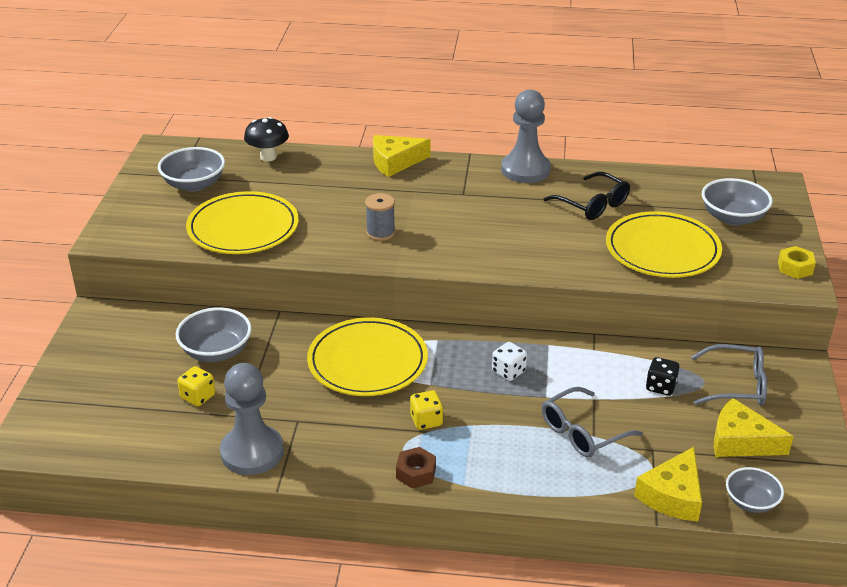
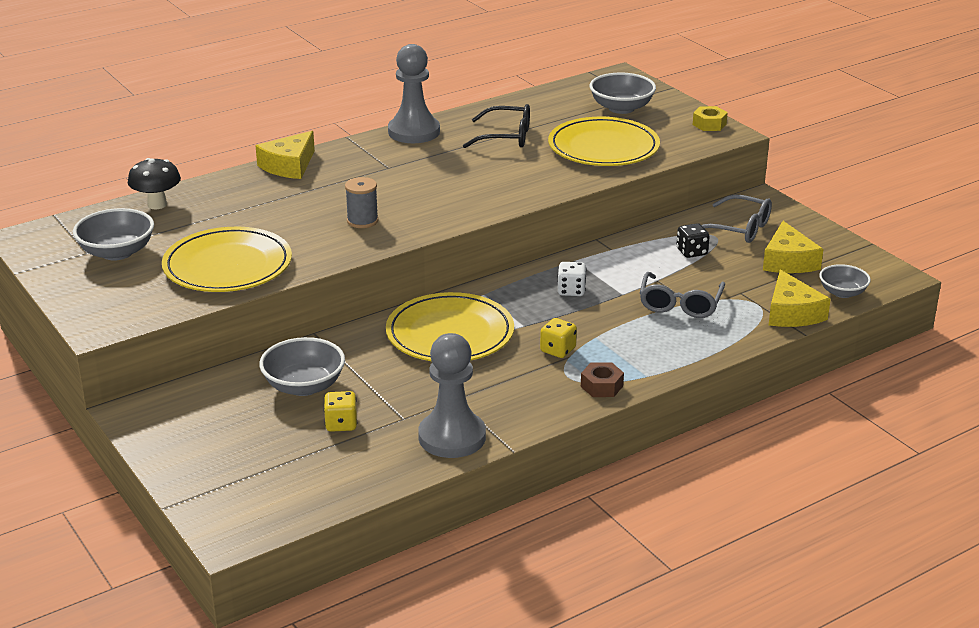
camera: 40 degrees left, 5 degrees down
(737, 385) = (739, 229): grey glasses -> grey glasses turned 60 degrees clockwise
(741, 441) = (788, 261): yellow cheese -> yellow cheese turned 75 degrees counterclockwise

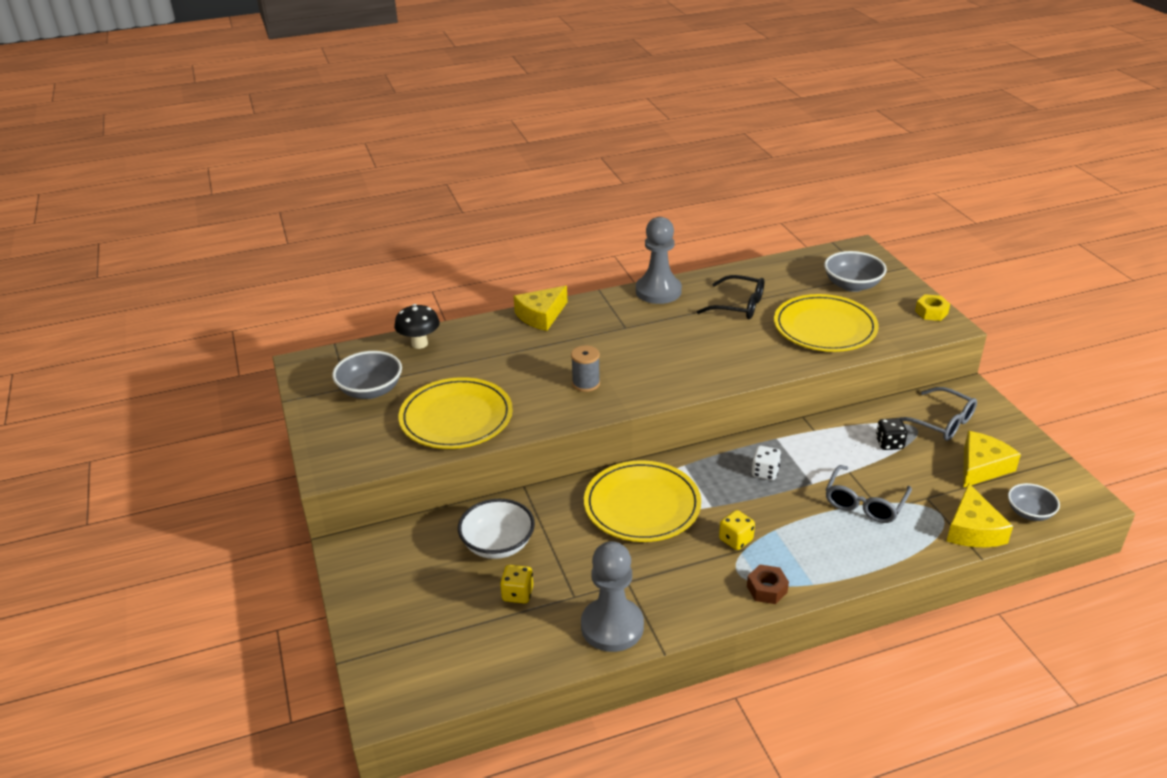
camera: 15 degrees right, 5 degrees up
(304, 386) = (498, 544): grey bowl -> white bowl
(788, 261) = (982, 467): yellow cheese -> yellow cheese turned 150 degrees counterclockwise

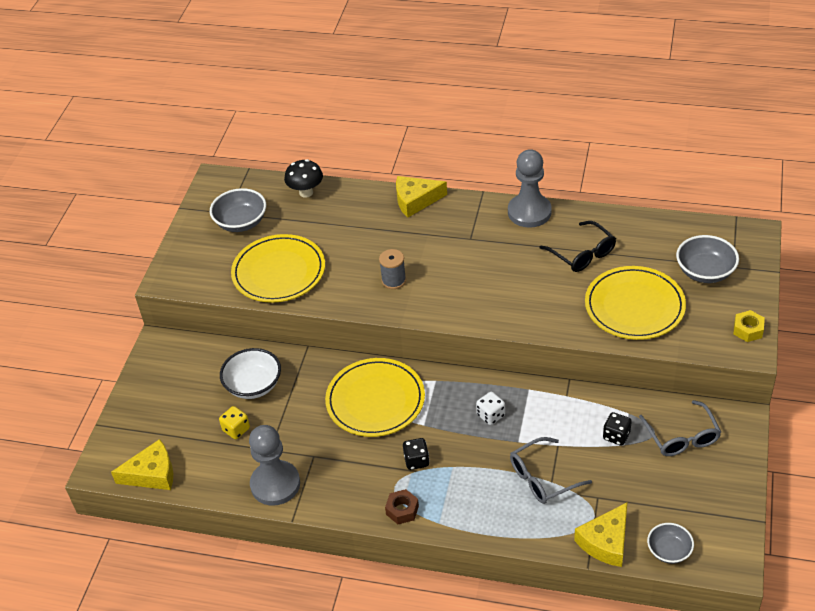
camera: 35 degrees right, 10 degrees up
(736, 540) = (416, 461): yellow dice -> black dice
(982, 467) = (673, 493): yellow cheese -> yellow cheese (152, 474)

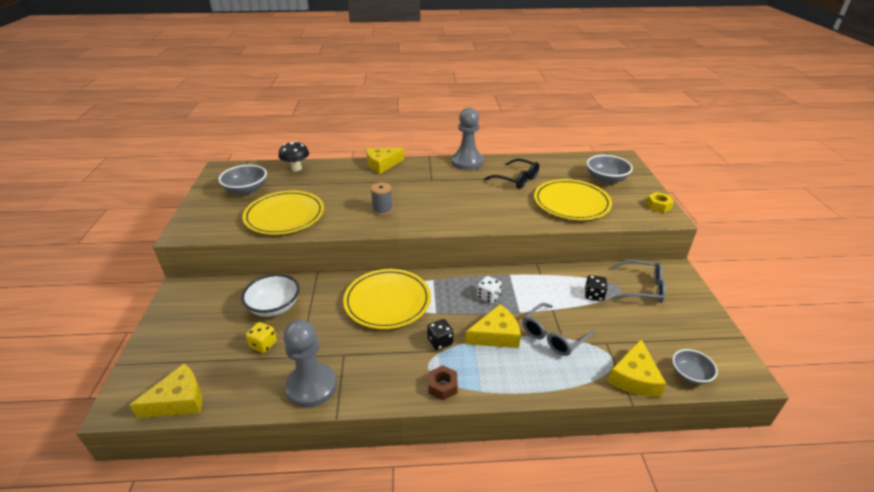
camera: 20 degrees left, 10 degrees down
(479, 465) = (496, 335): none -> yellow cheese
(682, 437) = (642, 288): grey glasses -> grey glasses turned 45 degrees counterclockwise

